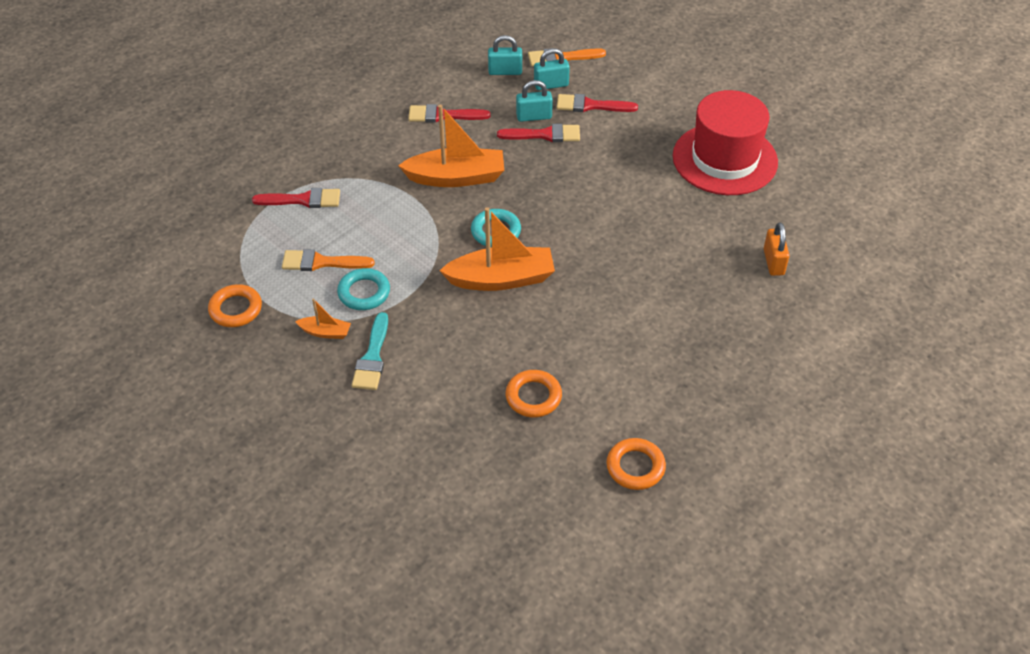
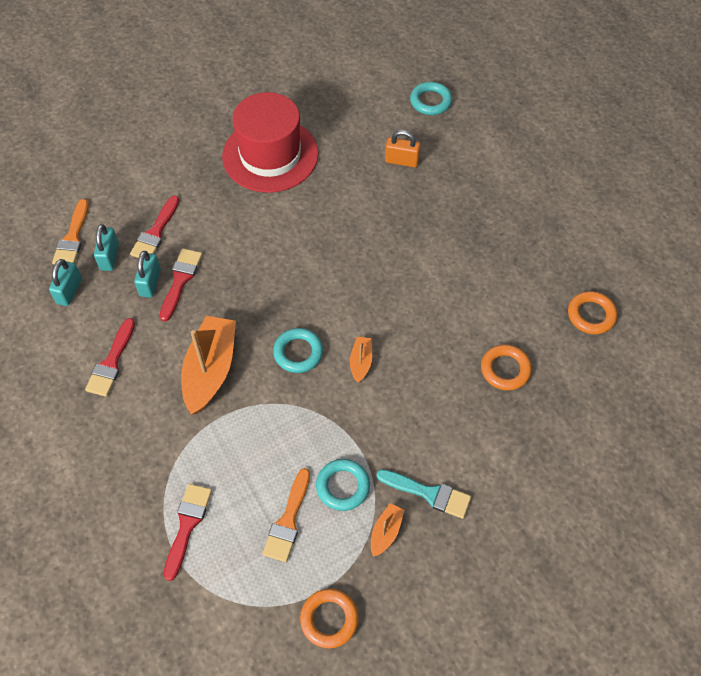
camera: 75 degrees left, 10 degrees up
(501, 279) = (361, 362): orange boat -> orange boat, size x0.48
(877, 271) = (430, 101): none -> turquoise ring

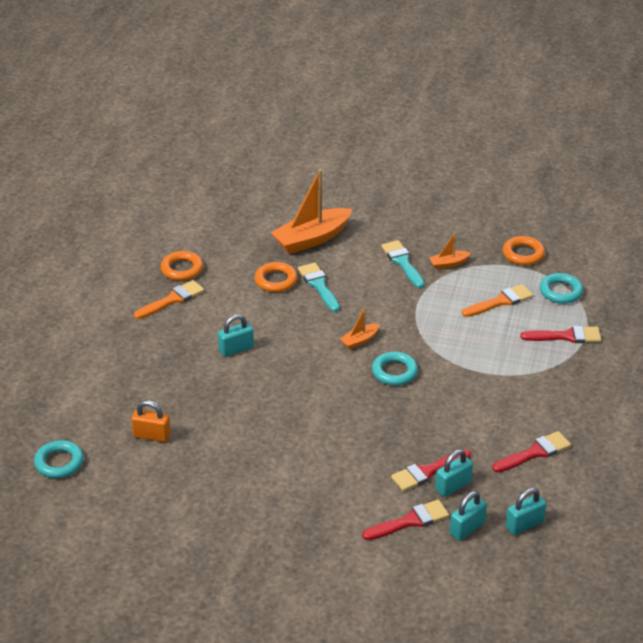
camera: 135 degrees left, 20 degrees down
(72, 238) = (484, 566): orange brush -> orange brush (172, 300)
(187, 525) = (566, 336): red brush -> red brush turned 150 degrees counterclockwise
(210, 370) = (467, 401): orange boat -> orange boat (312, 239)
(270, 155) = (244, 516): red hat -> none
(343, 486) = (449, 295): turquoise ring -> turquoise ring (560, 291)
(402, 161) = (152, 436): orange padlock -> orange padlock turned 45 degrees counterclockwise
(442, 273) = (236, 349): none -> turquoise padlock
(464, 395) = (319, 285): none -> turquoise brush

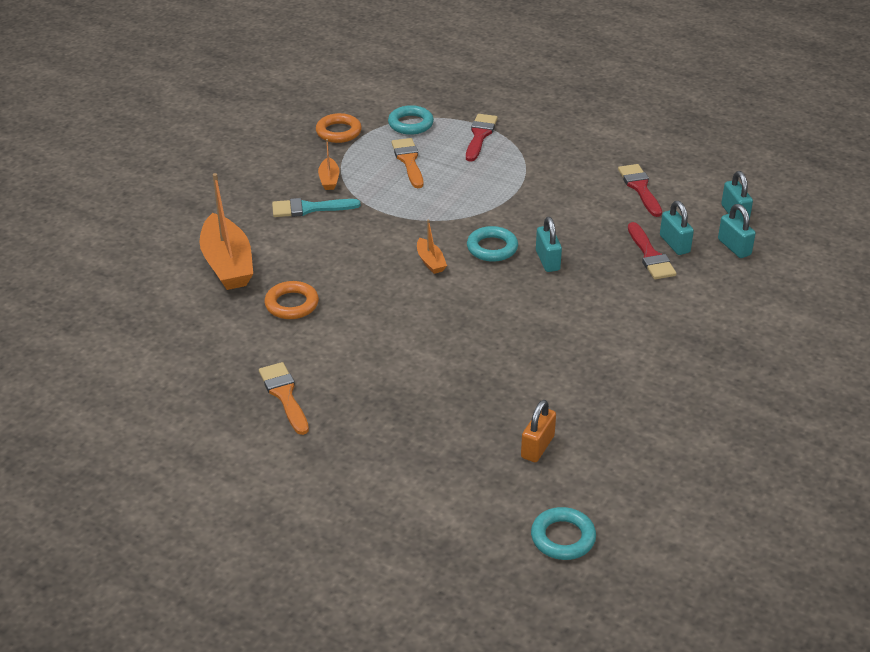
camera: 75 degrees left, 0 degrees up
(182, 269) = (225, 378): orange ring -> none
(236, 349) = (406, 355): turquoise padlock -> turquoise padlock (547, 260)
(319, 285) = (319, 274): turquoise brush -> none
(410, 521) = (718, 279): red brush -> none

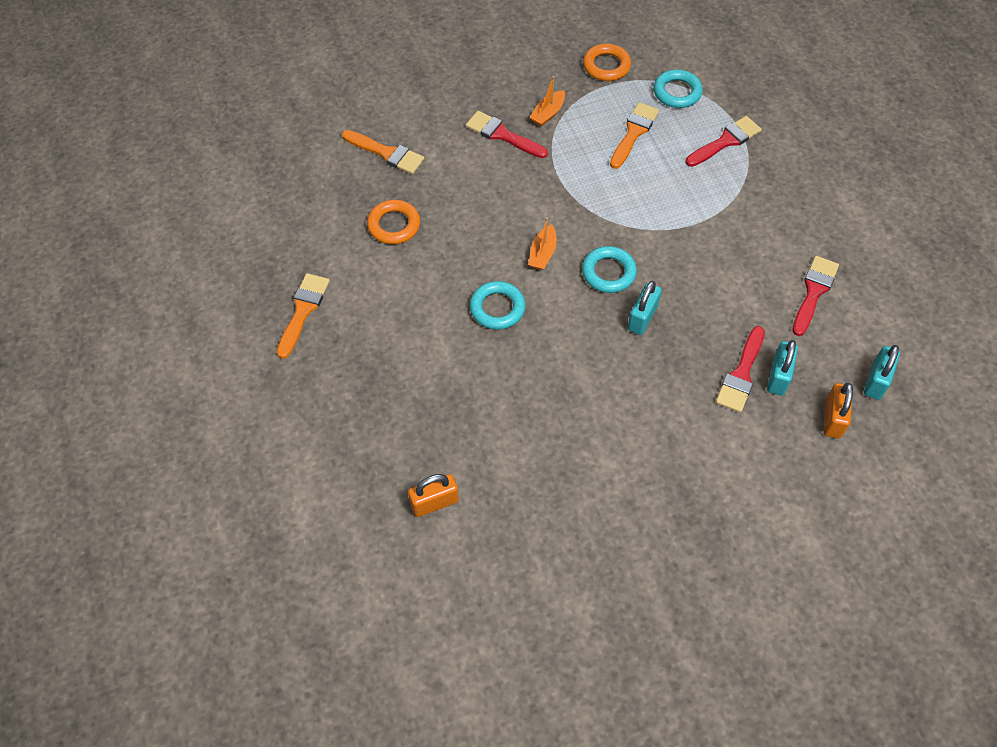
camera: 40 degrees right, 20 degrees up
(227, 264) = (386, 153): orange boat -> orange brush
(309, 208) = (502, 135): turquoise brush -> red brush
(563, 538) = (363, 604): turquoise ring -> turquoise ring (497, 308)
(734, 247) = (833, 418): turquoise padlock -> orange padlock

